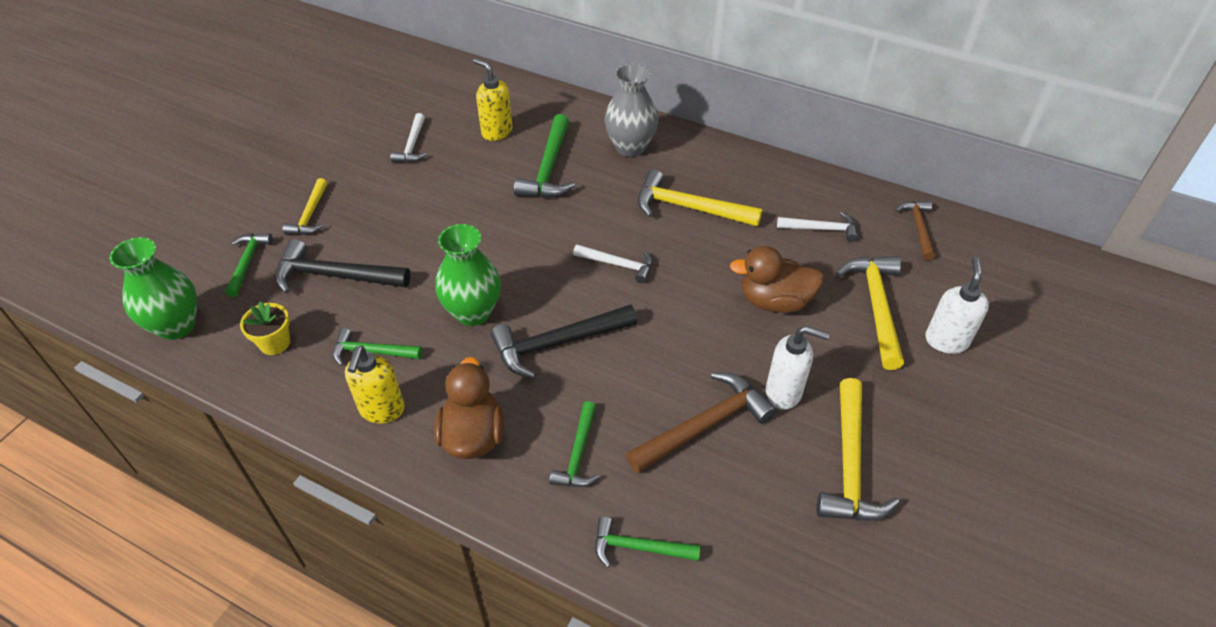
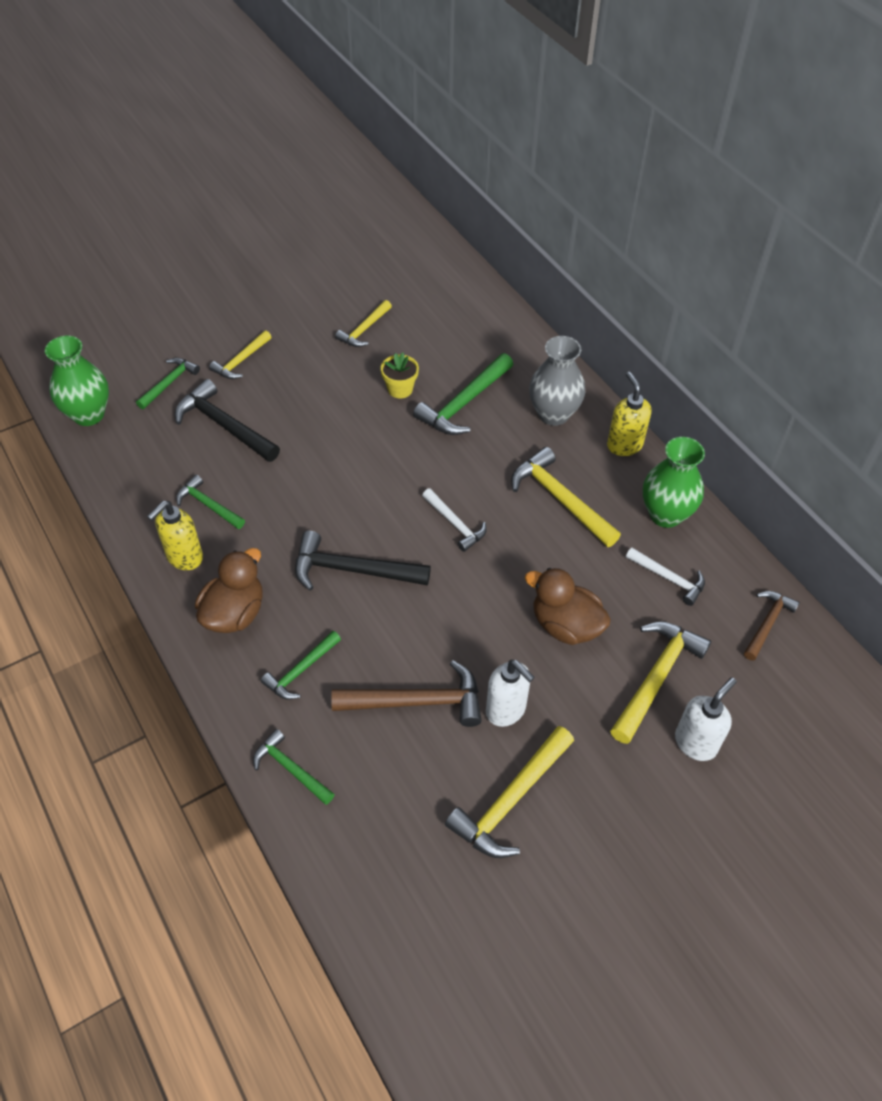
camera: 30 degrees right, 5 degrees up
(275, 343) = (146, 463): yellow flower pot -> yellow flower pot (400, 389)
(412, 145) = (364, 330): white hammer -> yellow hammer
(473, 312) = (306, 509): green vase -> green vase (665, 514)
(496, 132) = (444, 346): yellow soap dispenser -> yellow soap dispenser (624, 445)

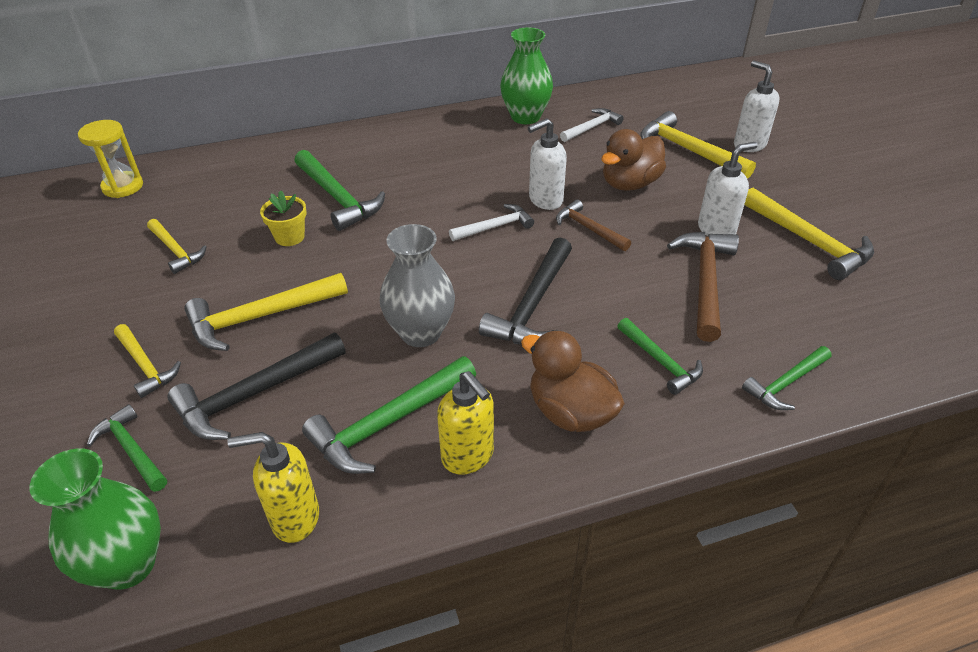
camera: 75 degrees left, 10 degrees down
(208, 505) = (388, 423): green hammer -> green hammer, size x1.63
(436, 268) = (123, 187): none -> yellow hourglass
(511, 556) = (545, 200): none -> white soap dispenser
(553, 414) = (384, 150): grey vase -> grey vase (420, 333)
(560, 499) = (488, 163): yellow hammer -> yellow hammer (260, 317)
(624, 445) = (441, 122): yellow soap dispenser -> yellow soap dispenser (294, 518)
(767, 623) = (644, 96): brown hammer -> brown hammer (589, 228)

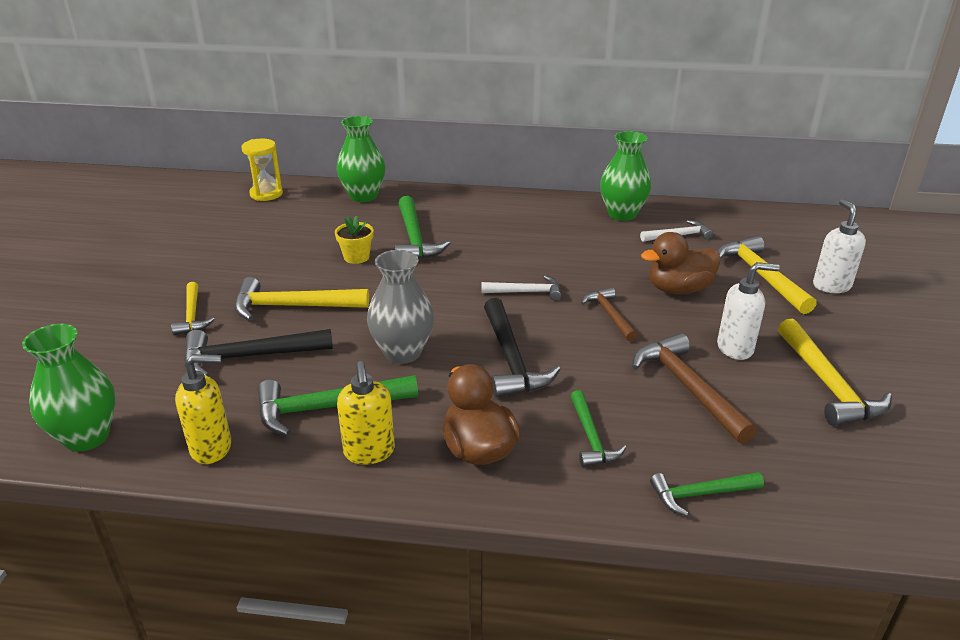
camera: 25 degrees right, 10 degrees down
(132, 449) = (143, 366): green hammer -> none
(176, 251) = (269, 246): yellow hammer -> none
(243, 161) = (363, 196): none -> green vase
(294, 518) = (212, 448): yellow soap dispenser -> yellow soap dispenser turned 150 degrees clockwise
(532, 305) = (510, 359): black hammer -> black hammer turned 60 degrees counterclockwise
(545, 200) = (587, 283): white soap dispenser -> none
(705, 282) = (688, 387): brown hammer -> brown hammer turned 60 degrees counterclockwise

